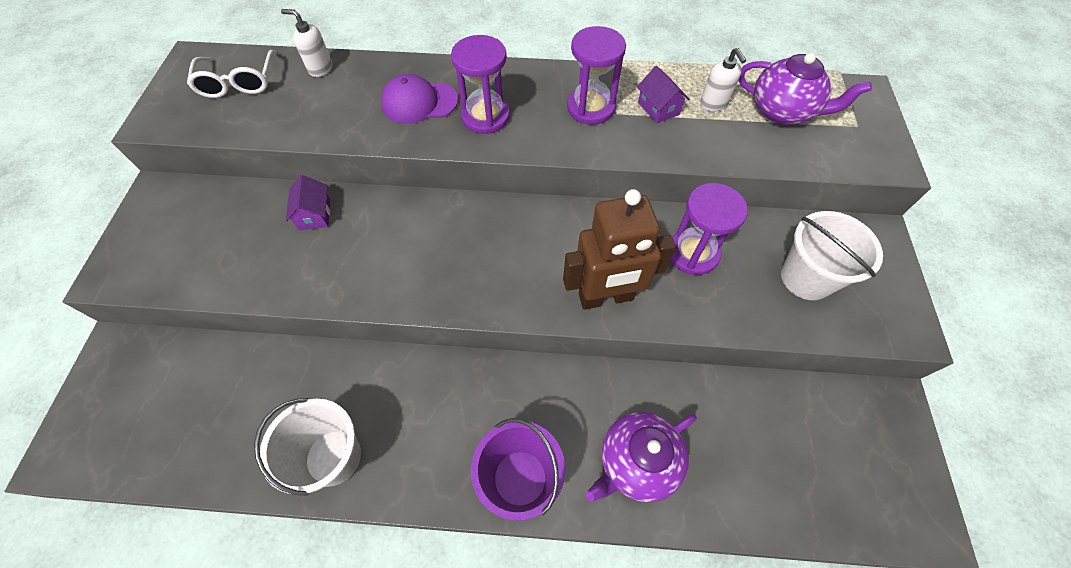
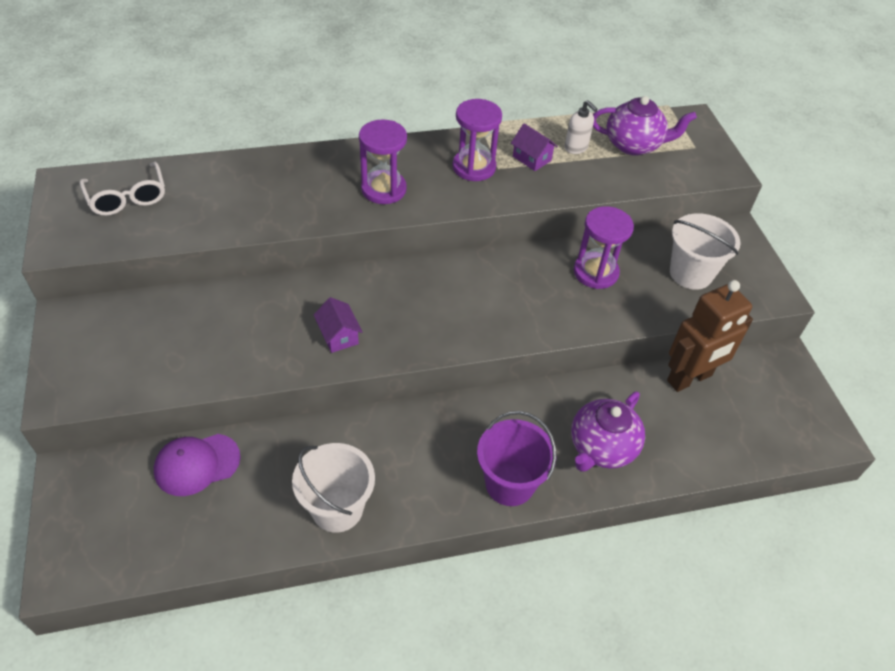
camera: 20 degrees left, 10 degrees down
(314, 214) = (243, 305): purple house -> purple house (339, 335)
(320, 69) = (205, 172): white soap dispenser -> none
(419, 102) = (317, 187): purple cap -> purple cap (197, 464)
(606, 297) = (536, 320): brown robot -> brown robot (689, 378)

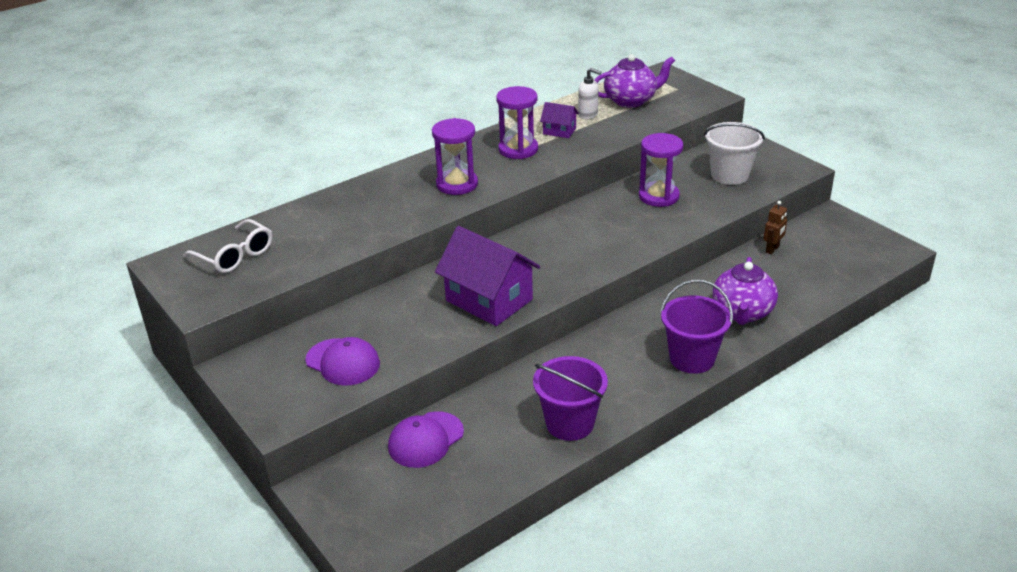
camera: 20 degrees left, 15 degrees down
(159, 353) = (343, 362): none -> purple cap
(337, 508) = (570, 423): white bucket -> purple bucket
(339, 335) = (489, 300): purple house -> purple house, size x2.07
(689, 378) = (772, 249): brown robot -> brown robot, size x0.46

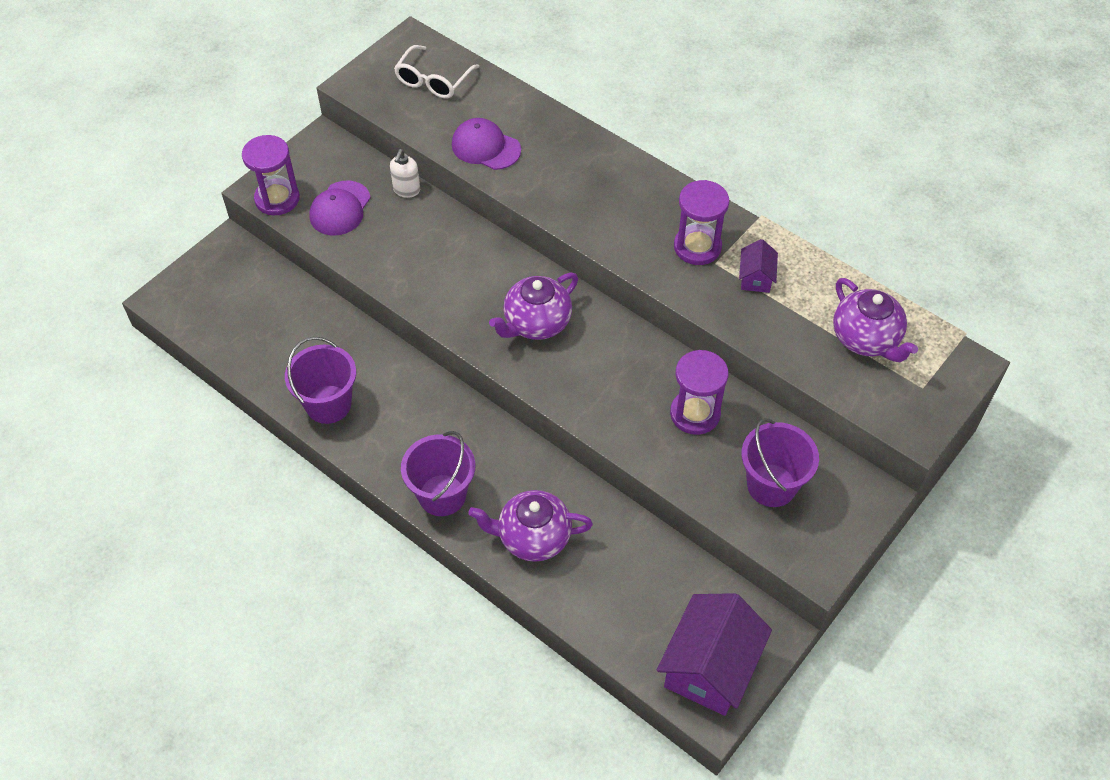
camera: 75 degrees right, 20 degrees up
(425, 440) = (293, 302): purple cap -> purple cap (486, 147)
(457, 184) = (603, 209): purple hourglass -> purple hourglass (277, 199)
(489, 300) = (452, 293): purple house -> purple house (710, 667)
(543, 258) = (536, 323): none -> purple teapot
(588, 115) = (809, 300): white soap dispenser -> white soap dispenser (406, 190)
(729, 175) = (771, 485): white bucket -> purple bucket
(772, 249) = (672, 563): brown robot -> none

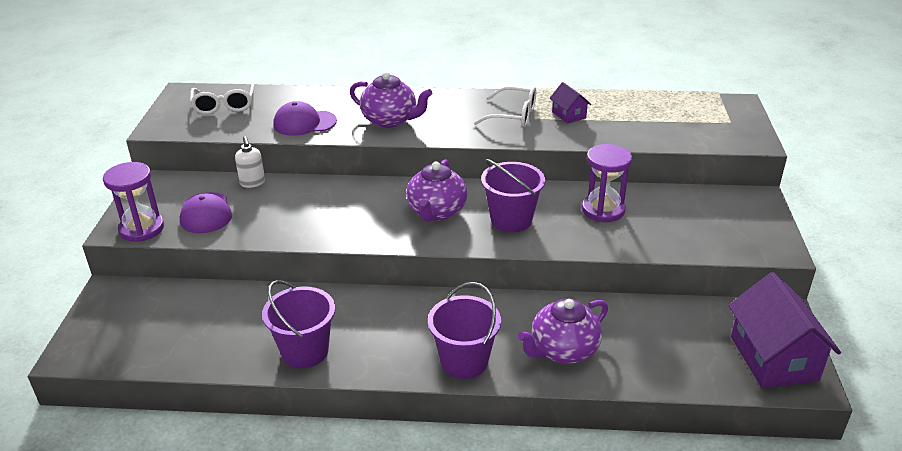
camera: 35 degrees left, 20 degrees down
(697, 247) = (513, 115): purple hourglass -> white glasses
(771, 485) = (697, 222): purple bucket -> purple bucket (511, 220)
(866, 339) = (670, 115): purple teapot -> purple teapot (390, 120)

